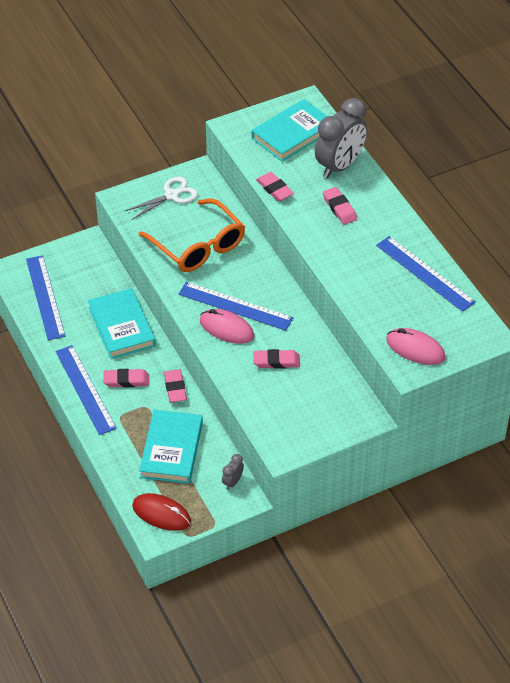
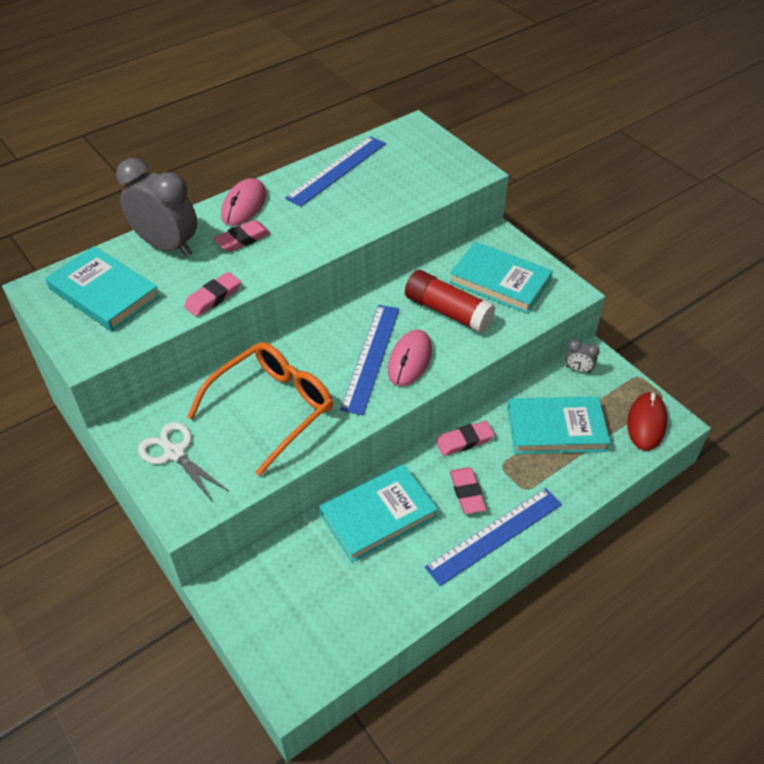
camera: 100 degrees left, 0 degrees up
(45, 297) = (339, 624): blue ruler -> none
(276, 361) = (447, 311): pink eraser -> red glue stick
(306, 404) = (500, 281): none -> turquoise book
(415, 349) = (446, 169): pink mouse -> pink mouse (244, 205)

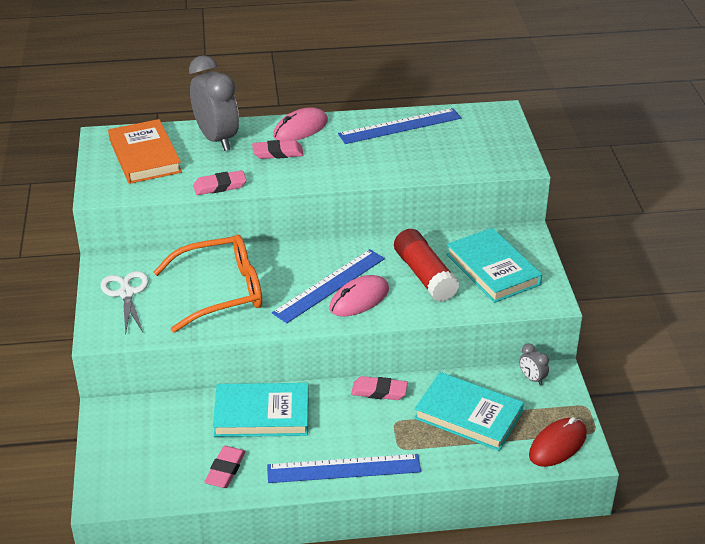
camera: 30 degrees right, 10 degrees down
(104, 293) = (145, 156): turquoise book -> orange book
(467, 493) = (348, 429): pink eraser -> pink eraser (225, 470)

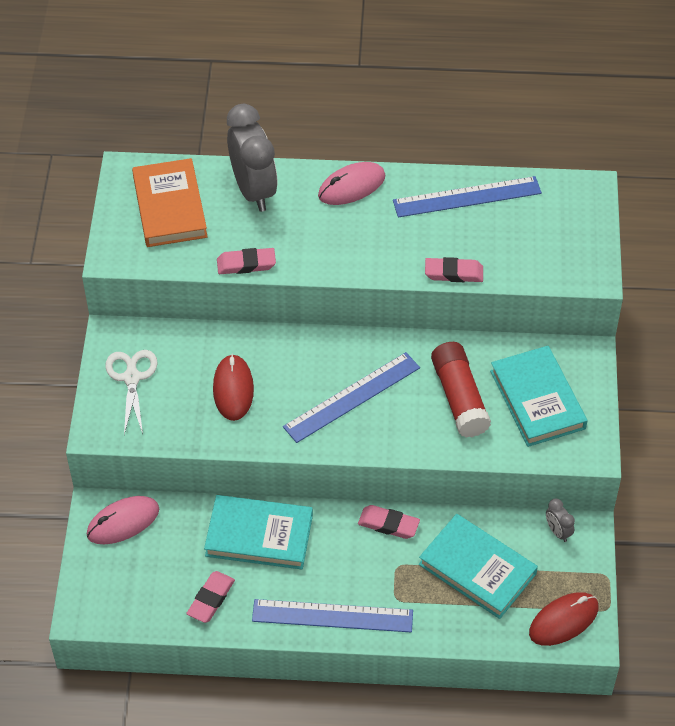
camera: 10 degrees right, 15 degrees up
(221, 291) = (233, 389): orange glasses -> red mouse
(277, 153) = (319, 221): pink eraser -> pink eraser (454, 273)
(359, 299) = (380, 421): pink mouse -> pink mouse (123, 522)

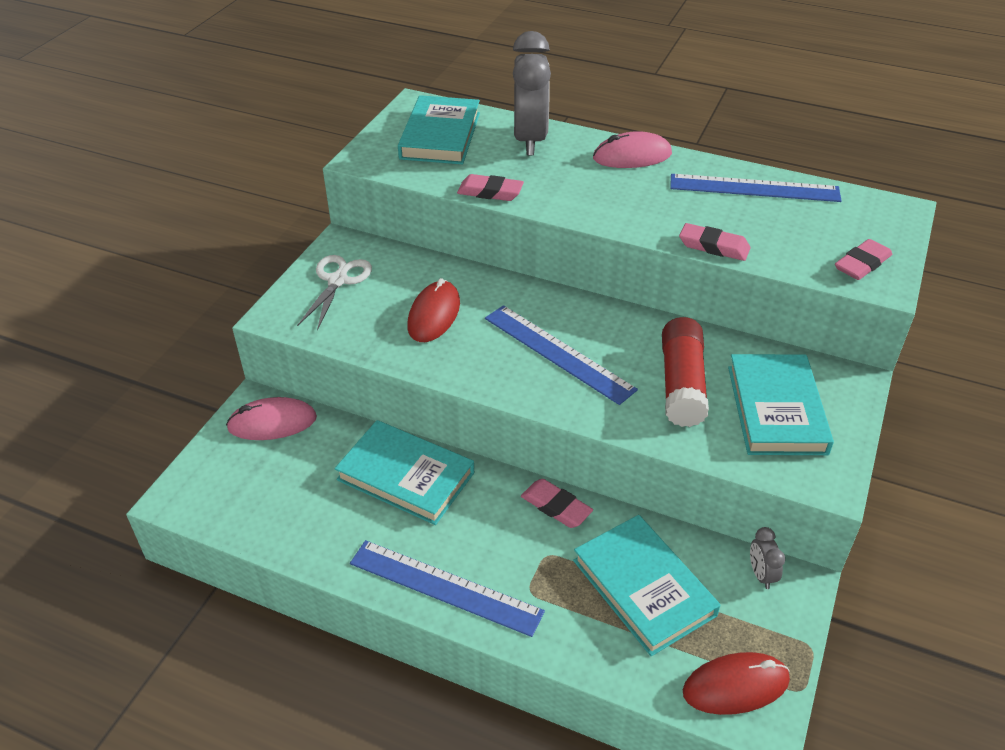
camera: 20 degrees right, 10 degrees down
(170, 207) = (440, 135): orange book -> turquoise book
(211, 599) = (318, 526): pink eraser -> pink eraser (862, 264)
(352, 397) = (558, 353): blue ruler -> blue ruler turned 60 degrees clockwise

